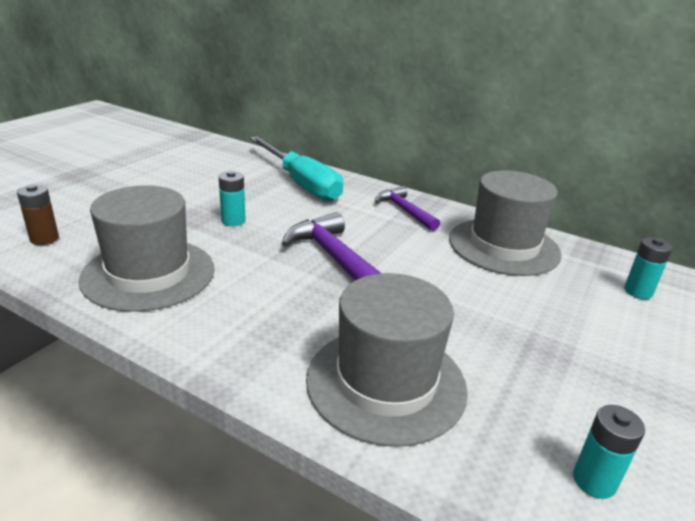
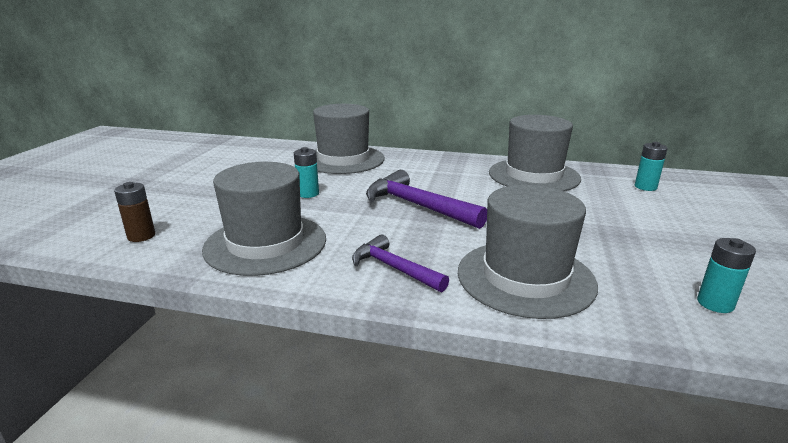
camera: 15 degrees left, 5 degrees down
(301, 183) = (343, 159): turquoise screwdriver -> grey hat
(404, 211) = (441, 165): purple hammer -> purple hammer (394, 268)

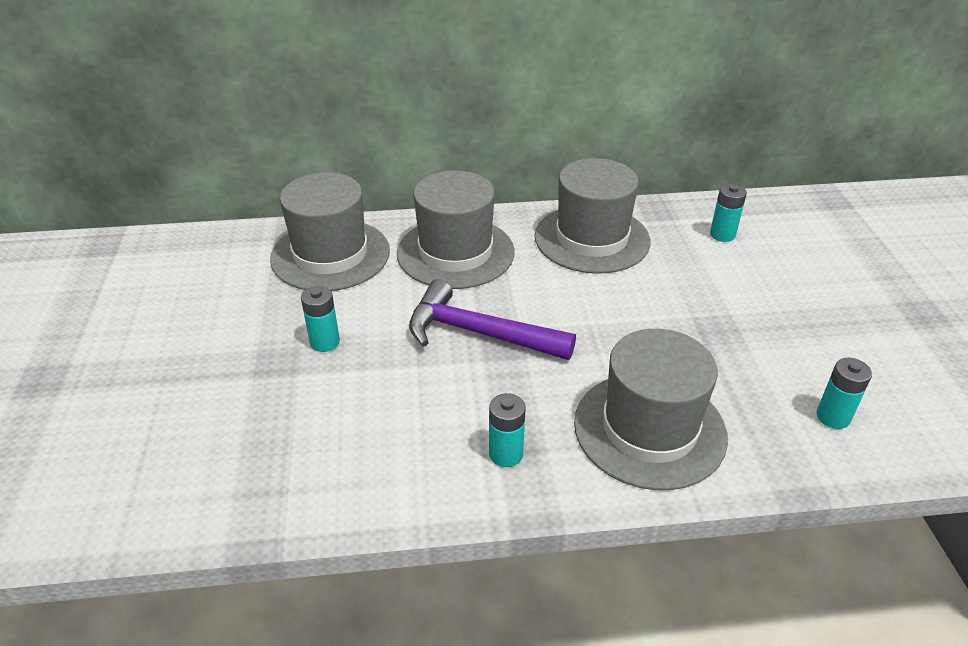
camera: 20 degrees left, 15 degrees up
(141, 236) = (148, 485): brown battery -> none
(265, 244) = (328, 454): grey hat -> grey hat (455, 252)
(394, 268) = (506, 454): purple hammer -> turquoise battery

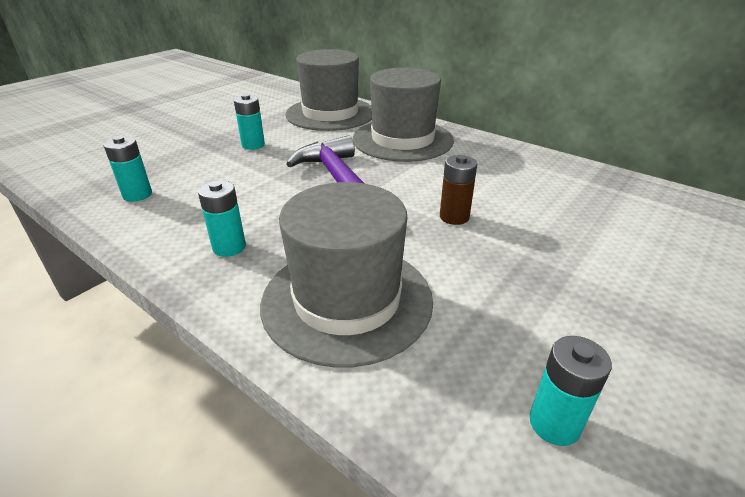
camera: 45 degrees right, 5 degrees down
(592, 239) = (518, 171): grey hat -> none
(611, 313) = (454, 217): none -> brown battery
(722, 235) = (660, 219): turquoise battery -> turquoise battery (137, 195)

